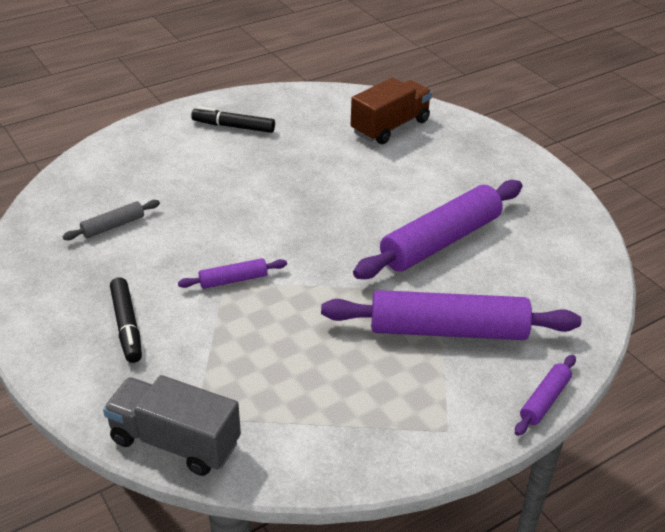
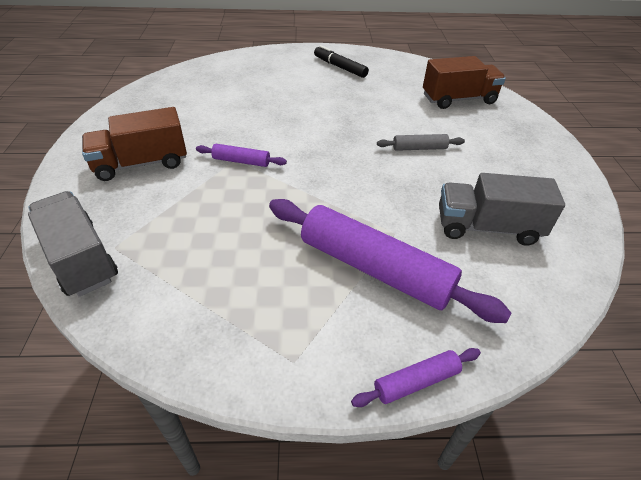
camera: 30 degrees right, 5 degrees up
(113, 226) = (201, 100): grey rolling pin -> grey rolling pin (419, 148)
(127, 325) = (141, 163): black marker -> brown truck
(441, 241) = (431, 193): purple rolling pin -> none
(509, 254) = (487, 227): none -> grey truck

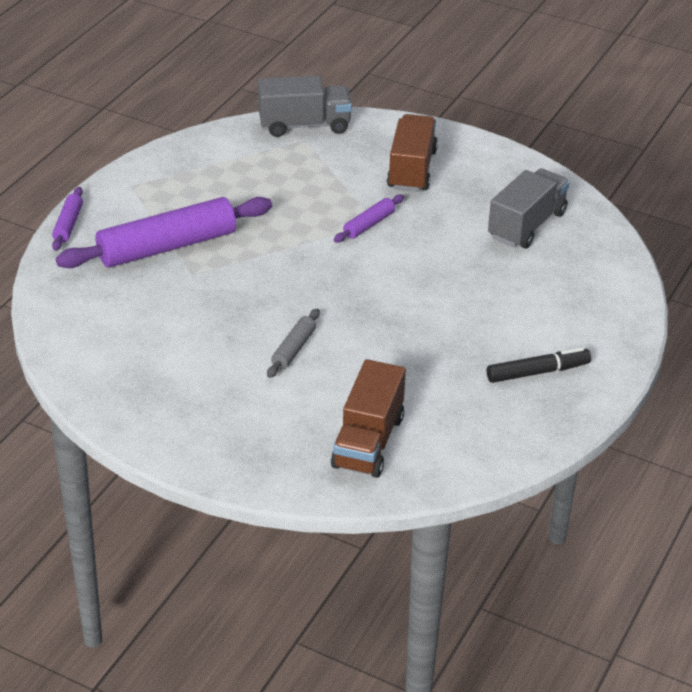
camera: 120 degrees right, 5 degrees down
(487, 227) = (147, 329): grey truck -> grey truck (527, 225)

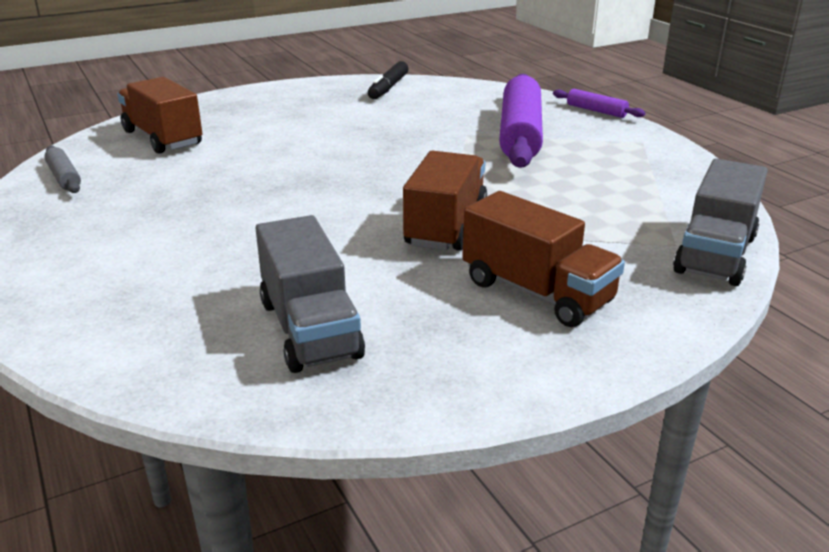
camera: 125 degrees right, 10 degrees down
(293, 349) = (309, 143): grey rolling pin -> grey rolling pin (64, 177)
(369, 224) = (446, 226): purple rolling pin -> brown truck
(537, 372) = (86, 227): black marker -> black marker (388, 87)

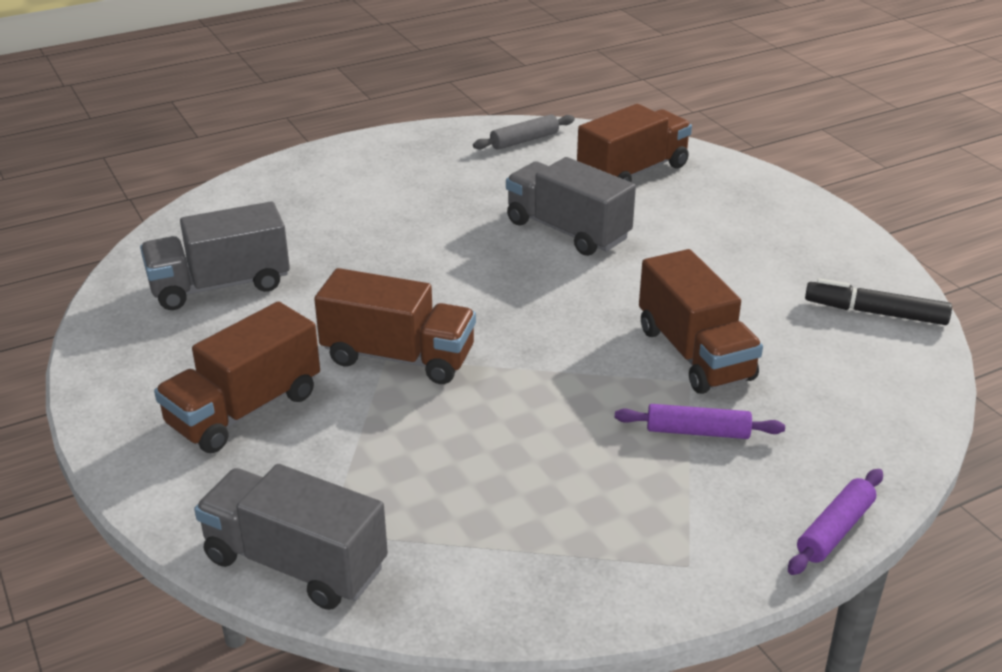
camera: 90 degrees right, 5 degrees up
(253, 163) = (567, 230): none -> grey truck
(435, 131) = (694, 353): none -> brown truck
(520, 134) = (697, 431): purple rolling pin -> purple rolling pin, size x0.46

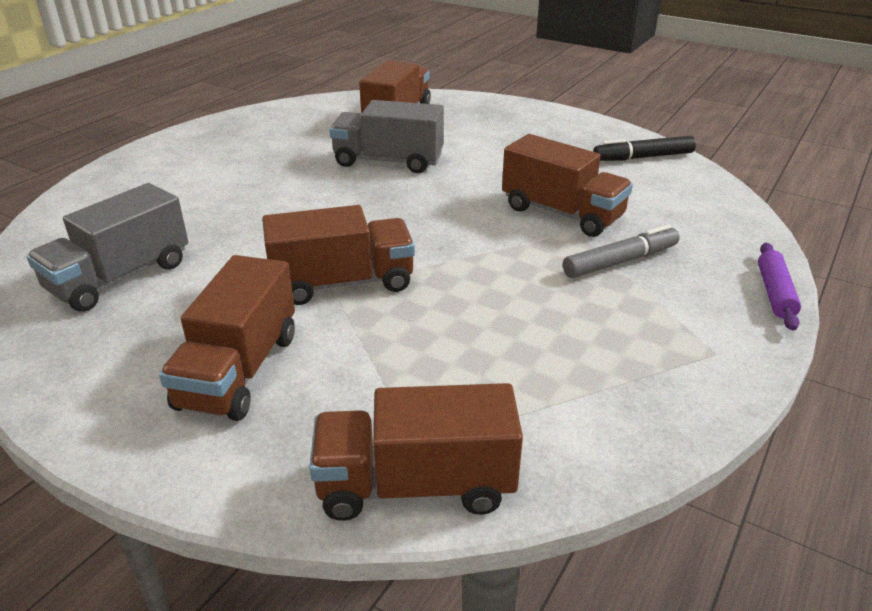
camera: 30 degrees left, 0 degrees up
(295, 563) = (416, 485): grey truck -> brown truck
(524, 140) = (296, 114): grey rolling pin -> none
(697, 431) = (620, 261): purple rolling pin -> grey marker

